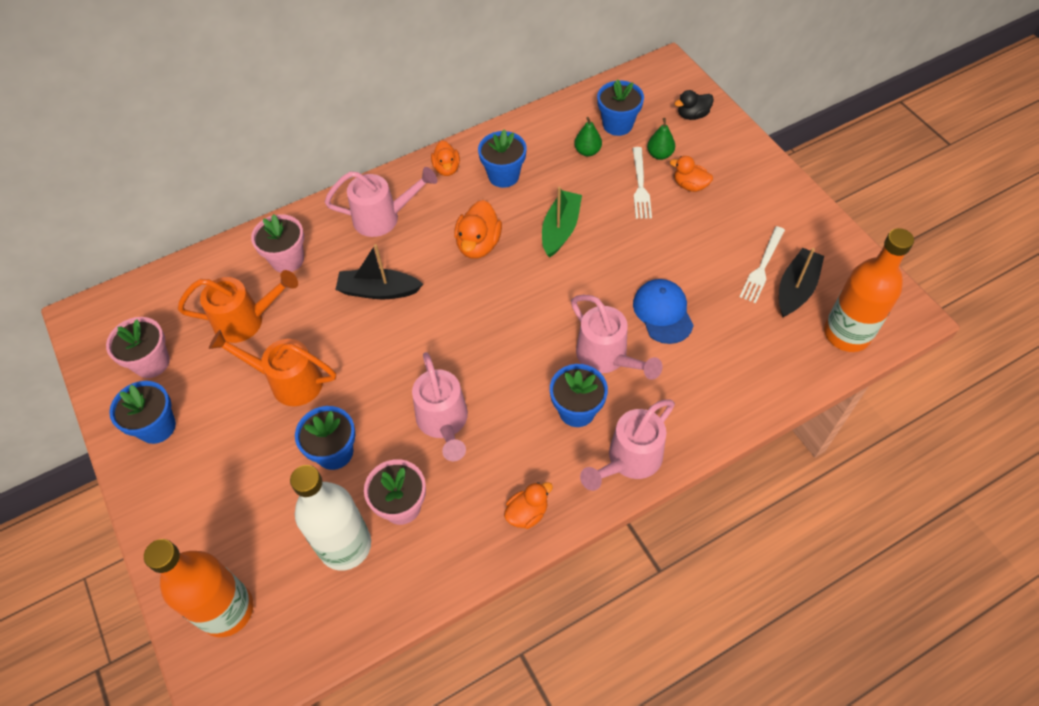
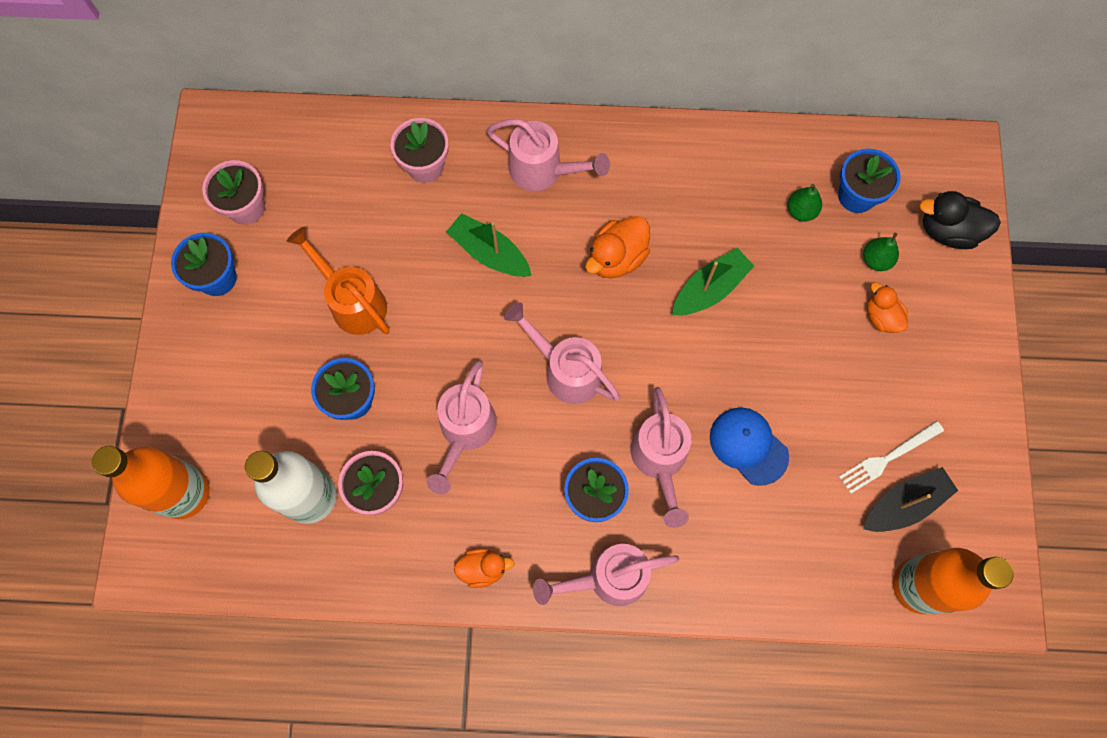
camera: 30 degrees right, 15 degrees up
(246, 320) = (351, 212): orange watering can -> none
(378, 290) = (489, 253): black boat -> green boat
(446, 168) = (641, 147): orange duck -> none
(494, 337) = (566, 371): none -> pink watering can
(503, 175) = (694, 190): blue flower pot -> none
(640, 186) = (828, 286): white fork -> none
(663, 312) = (748, 446): blue cap -> blue cap turned 60 degrees counterclockwise
(692, 115) = (948, 231): black duck -> black duck, size x1.52

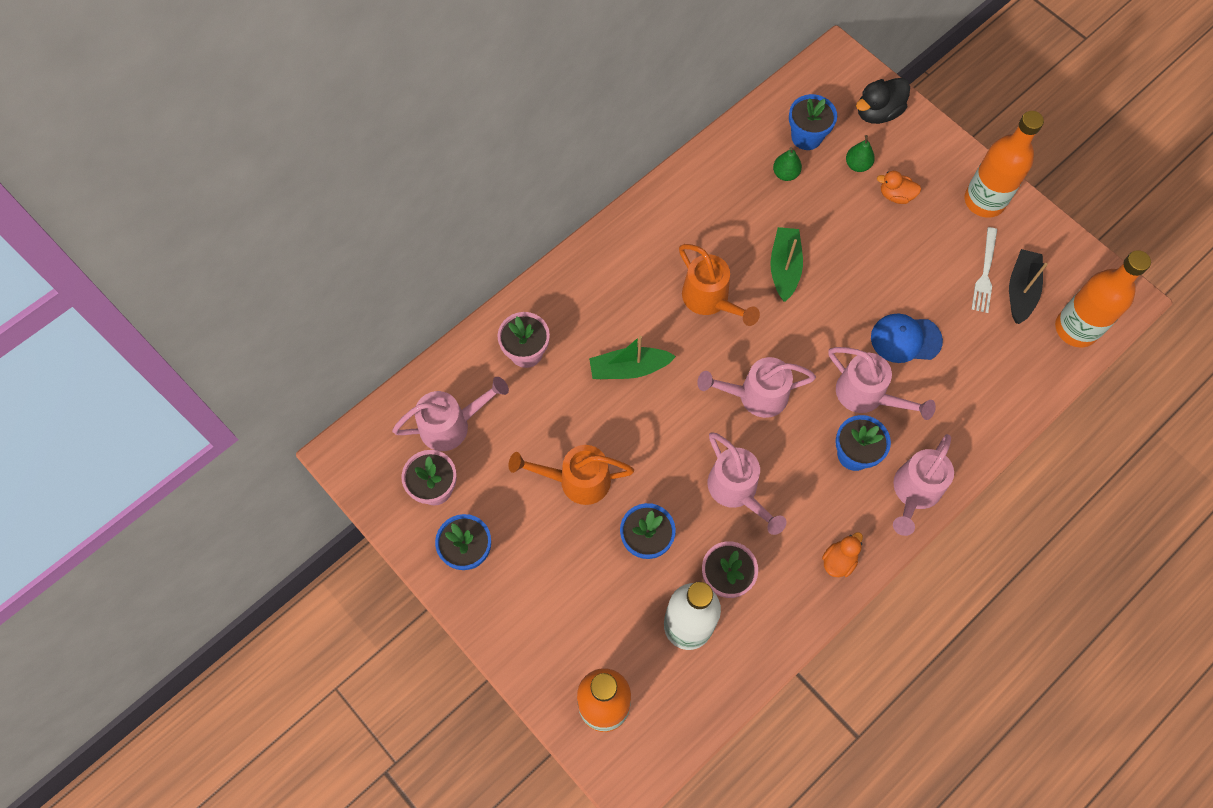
camera: 45 degrees left, 5 degrees down
(543, 170) = (605, 287): pink watering can -> pink watering can (451, 425)
(617, 258) = (710, 300): orange duck -> orange watering can
(961, 395) = (984, 201): none -> orange bottle

